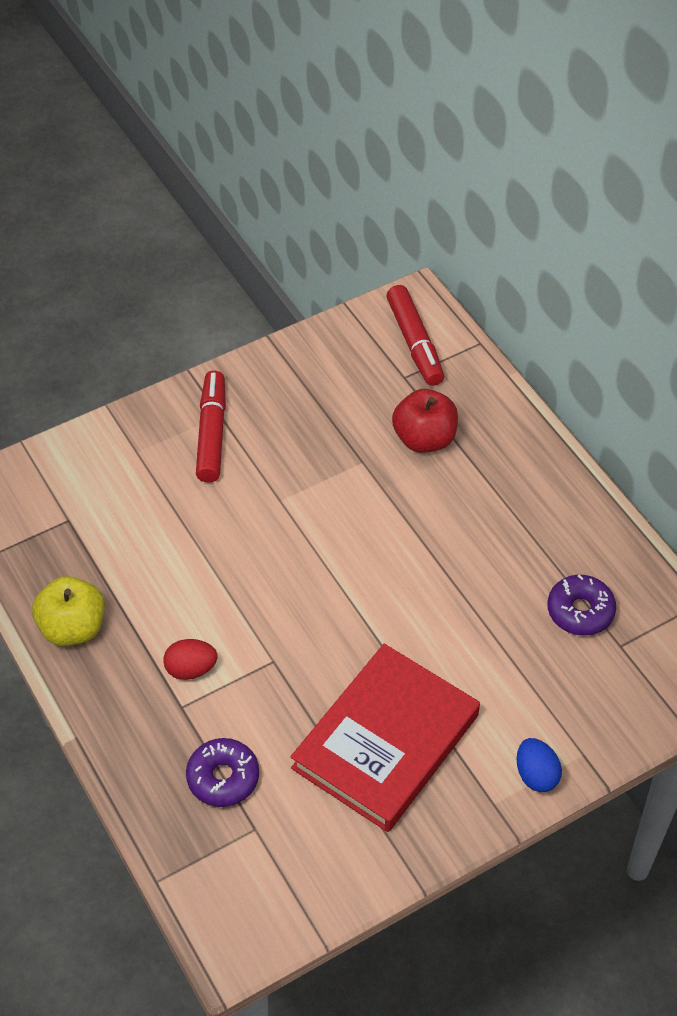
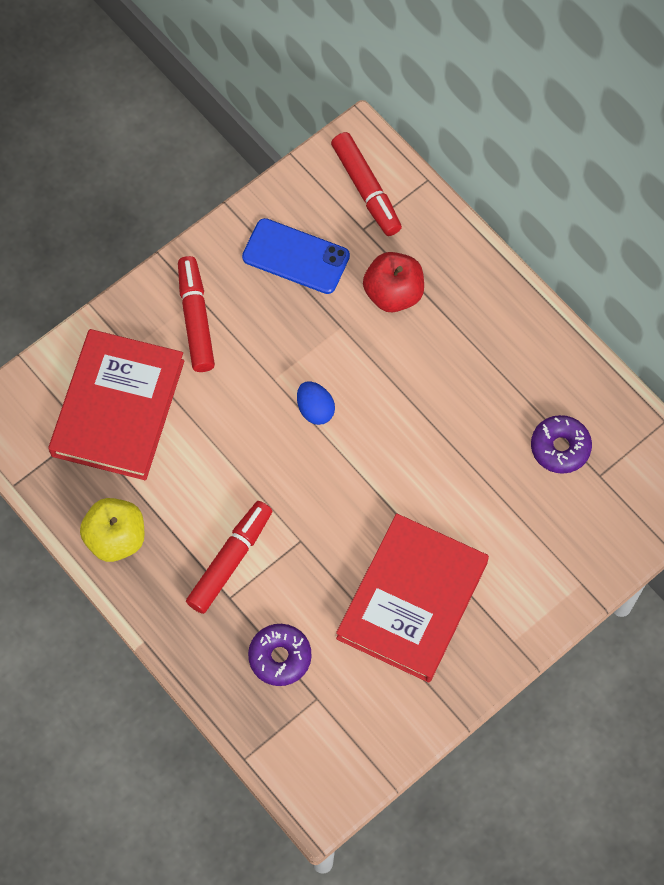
camera: 10 degrees left, 15 degrees up
(109, 503) = (117, 408): none -> red book
(191, 669) = (230, 561): red egg -> red marker
(329, 392) = (296, 256): none -> blue phone
(536, 775) = (544, 609): blue egg -> blue egg (315, 409)

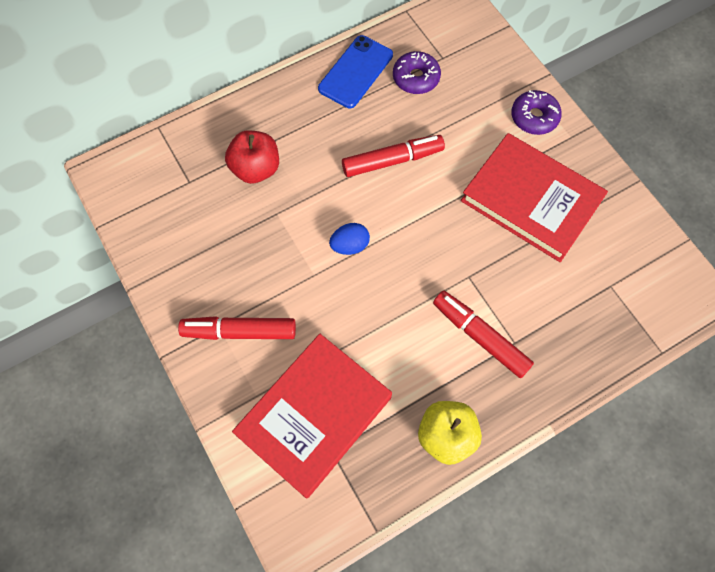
camera: 80 degrees left, 0 degrees up
(117, 408) = (314, 416): red book -> red book turned 75 degrees counterclockwise
(280, 657) = (572, 309): purple donut -> purple donut (534, 117)
(296, 256) = (200, 238): blue phone -> blue phone (355, 72)
(366, 189) = (152, 173): red marker -> red marker (392, 160)

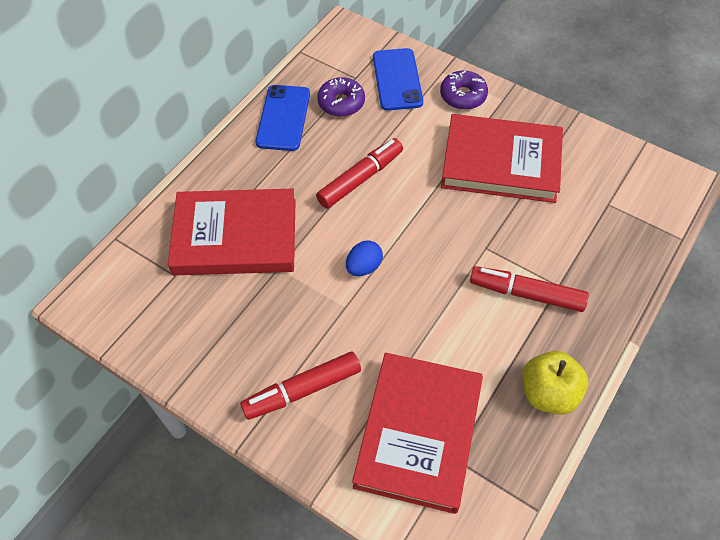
camera: 25 degrees left, 10 degrees down
(256, 169) = (235, 237): red apple -> red book
(481, 75) = (397, 79): none -> blue phone

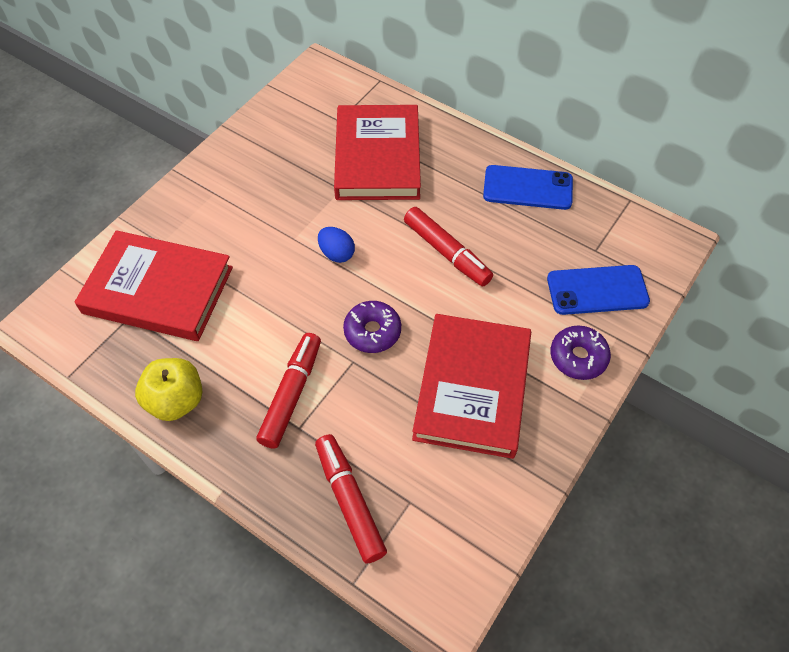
camera: 90 degrees right, 0 degrees up
(303, 390) = (215, 209): red marker -> red marker (349, 501)
(341, 103) = (554, 237): purple donut -> purple donut (372, 331)

